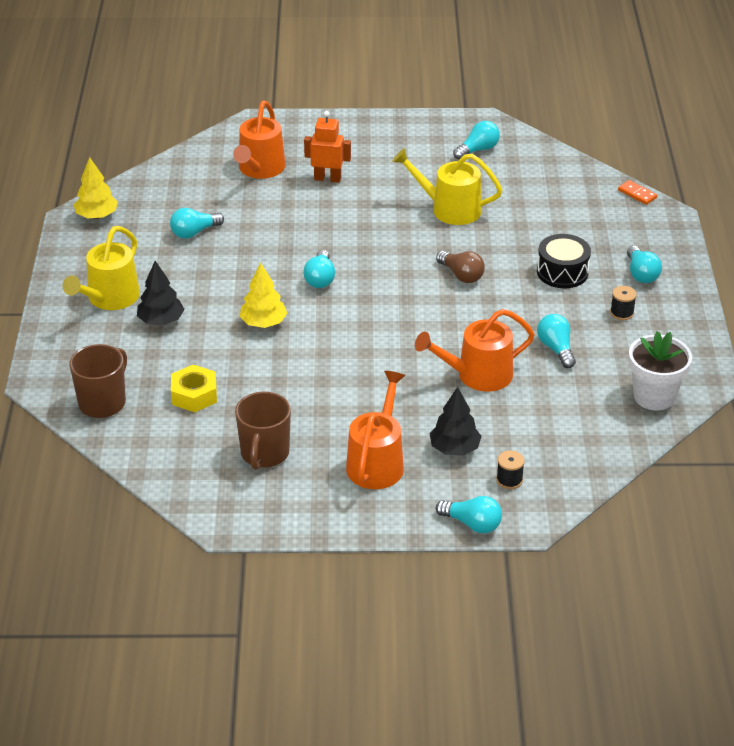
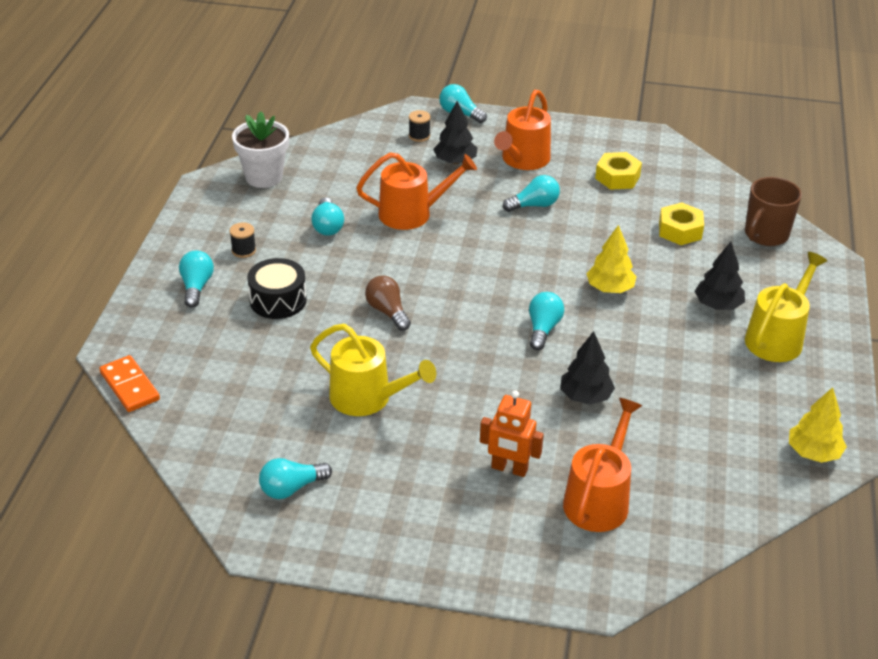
camera: 170 degrees left, 0 degrees up
(194, 232) = (686, 409): turquoise light bulb -> turquoise light bulb (534, 205)
(264, 454) = (617, 177): brown mug -> yellow nut
(277, 231) = (585, 396): none -> black tree
(637, 194) = (129, 386): orange domino -> orange domino, size x1.53

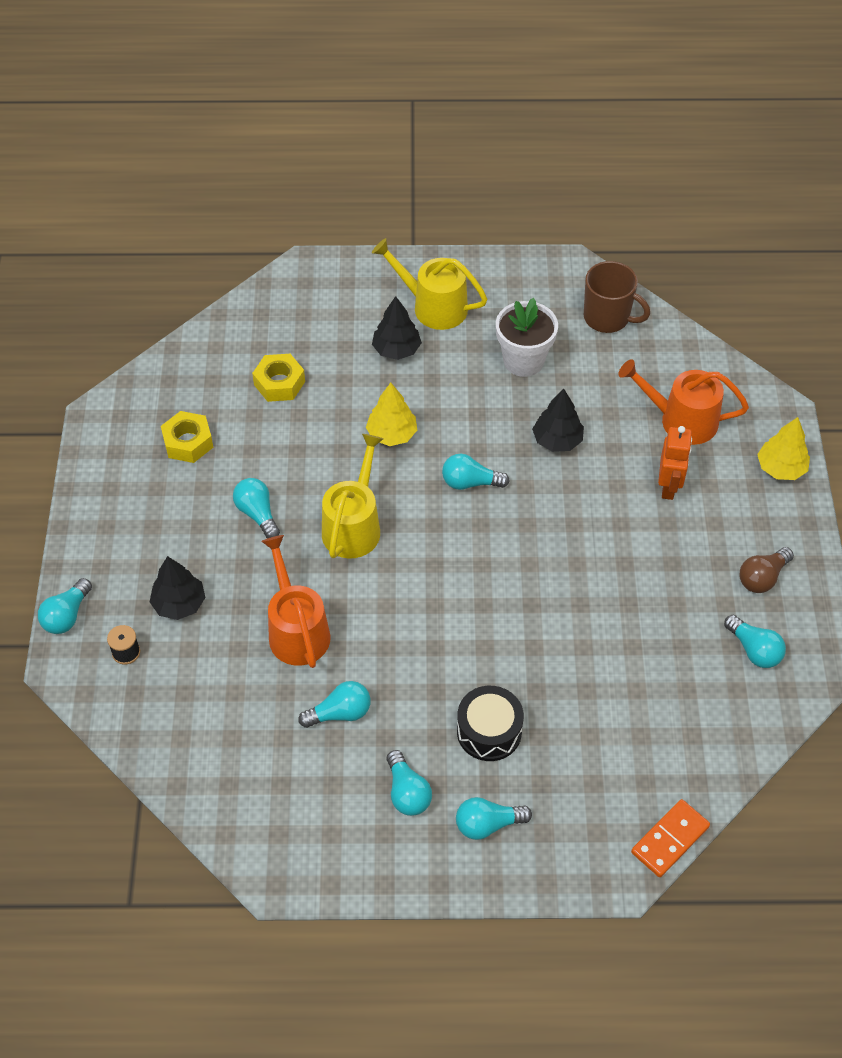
camera: 100 degrees left, 15 degrees up
(243, 250) = (407, 792): black spool -> turquoise light bulb
(264, 177) = (248, 812): white flower pot -> white flower pot (523, 361)
(367, 398) = (615, 613): yellow watering can -> yellow watering can (353, 526)
(387, 312) = (480, 621): brown light bulb -> brown light bulb (762, 577)
(523, 160) = (165, 535): orange watering can -> none
(765, 235) = (273, 315): brown mug -> brown mug (608, 318)
(813, 452) = (576, 284): yellow tree -> yellow tree (780, 468)

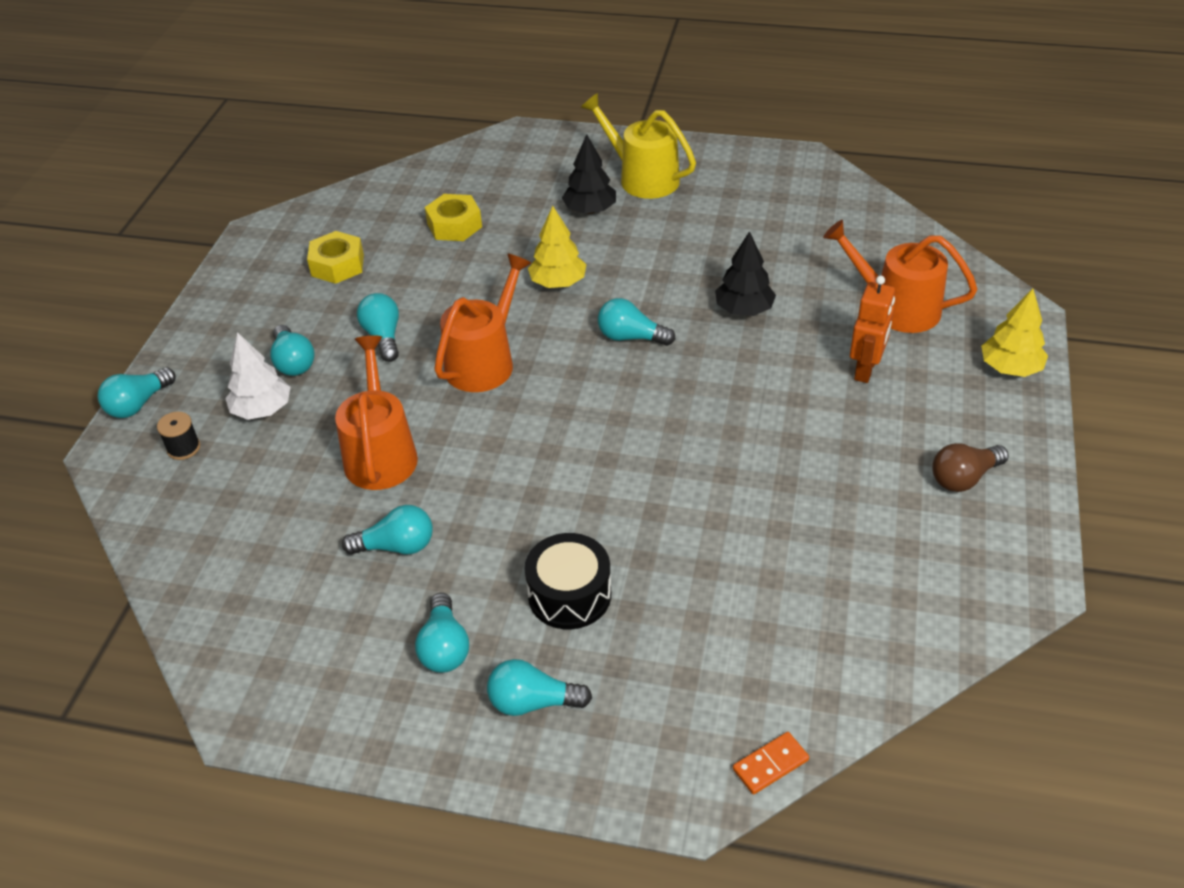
camera: 15 degrees right, 10 degrees down
(179, 604) = (262, 410): black tree -> white tree
(353, 526) = (484, 362): yellow watering can -> orange watering can
(523, 361) = (727, 234): white flower pot -> none
(608, 318) = (833, 206): brown mug -> none
(670, 840) = (770, 765): orange domino -> orange domino, size x0.65
(754, 650) = (936, 556): turquoise light bulb -> turquoise light bulb (293, 362)

